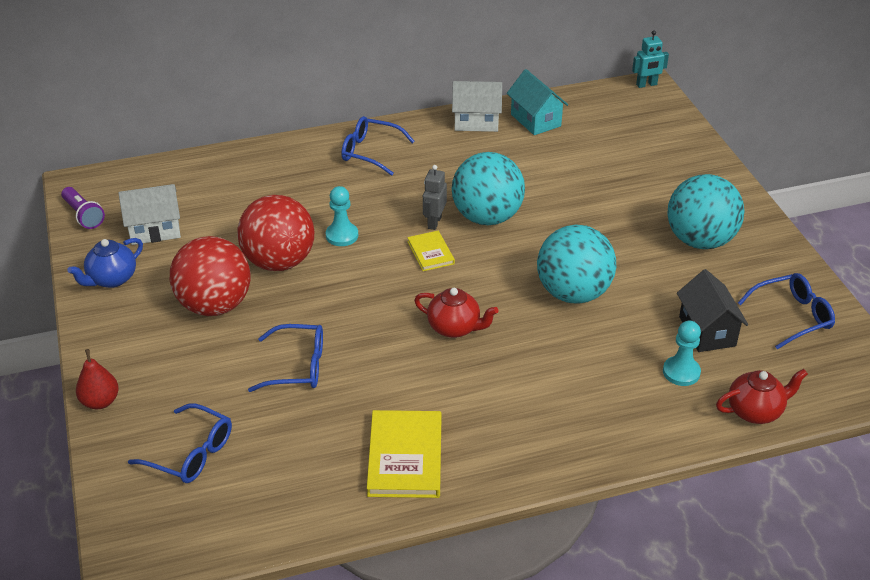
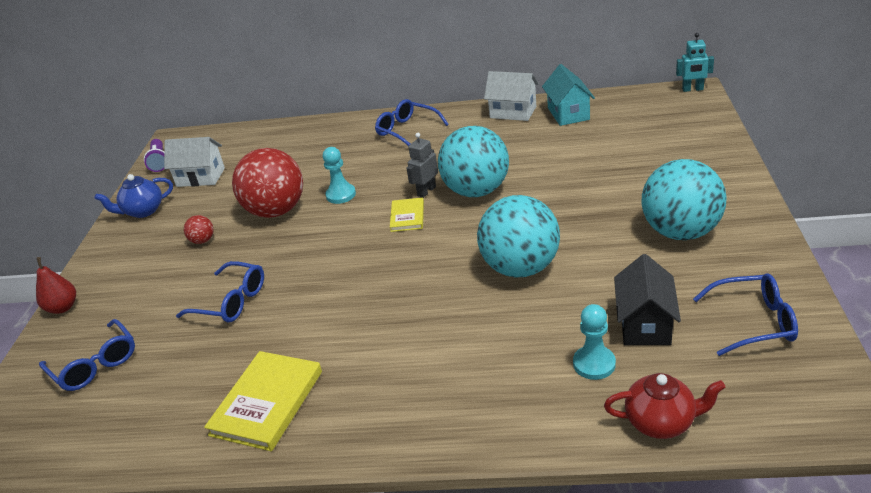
camera: 25 degrees right, 5 degrees down
(215, 305) = (203, 240): red ball -> red ball, size x0.40
(455, 328) = (388, 286): red teapot -> none

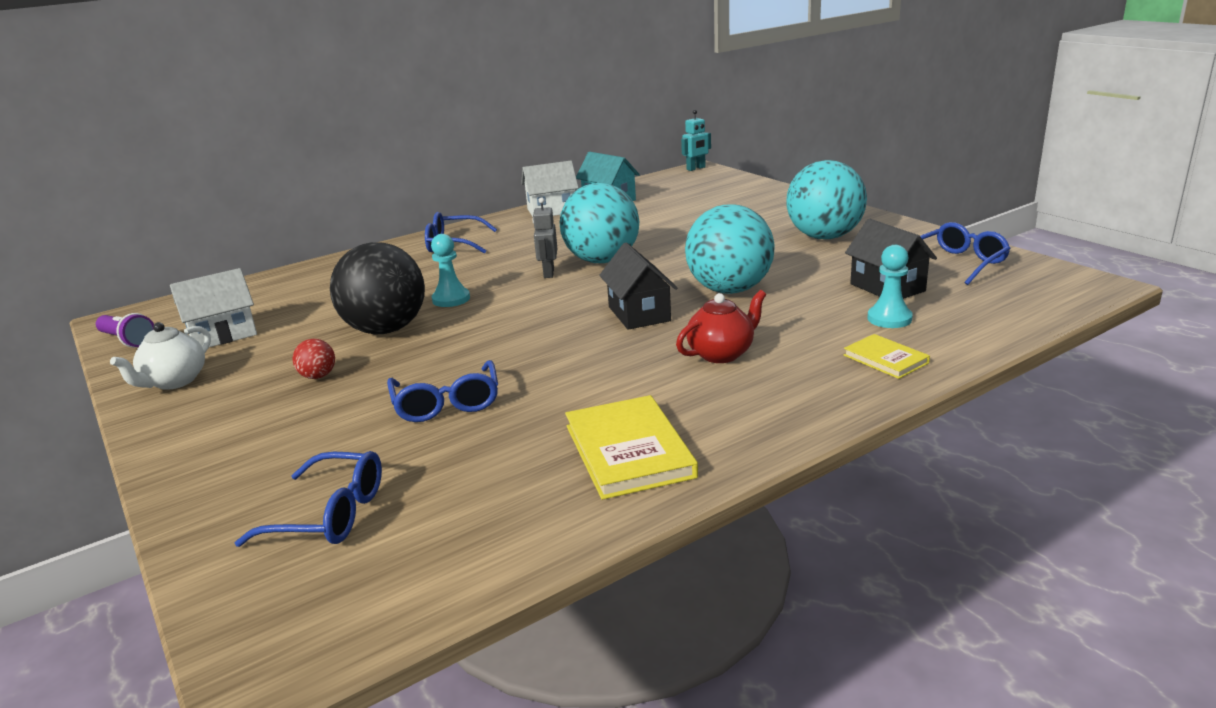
camera: 40 degrees left, 10 degrees down
(63, 307) = (179, 492): red pear -> none
(143, 211) = (174, 382): blue teapot -> white teapot
(231, 301) = (446, 403): blue glasses -> blue glasses turned 90 degrees clockwise
(276, 211) = (386, 330): red ball -> black ball
(407, 216) = (557, 292): yellow book -> yellow book (885, 359)
(429, 266) = (639, 314): none -> black house
(661, 422) = (992, 329): red teapot -> red teapot (721, 354)

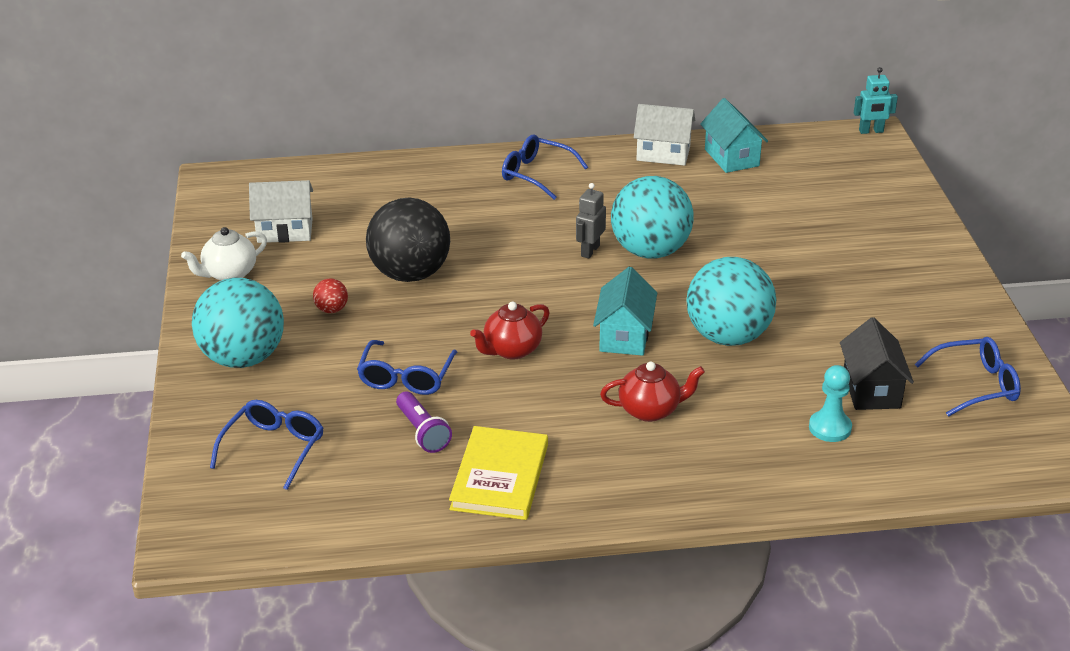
camera: 25 degrees right, 10 degrees up
(127, 340) = (213, 209): purple flashlight -> purple flashlight (422, 432)
(330, 514) = (274, 448): blue glasses -> blue glasses turned 105 degrees counterclockwise
(451, 299) = (484, 255): turquoise pawn -> none
(540, 352) = (511, 350): none -> red teapot
(639, 314) = (624, 336): black house -> turquoise house
(824, 237) = (889, 297): turquoise ball -> turquoise ball (243, 358)
(885, 359) = (775, 470): yellow book -> none

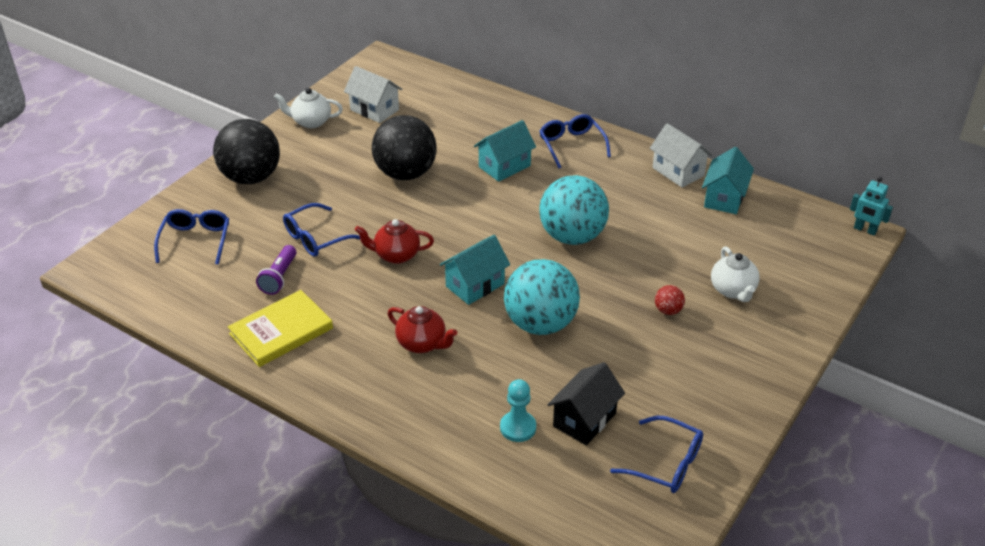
camera: 40 degrees right, 5 degrees up
(243, 358) = (251, 177): turquoise ball -> black ball
(274, 448) = (196, 240): blue glasses -> blue glasses turned 60 degrees counterclockwise
(331, 309) = (333, 173): red ball -> red ball (668, 310)
(500, 221) = (504, 166): none -> turquoise house
(590, 251) = (533, 215): grey robot -> none
(840, 227) = (733, 290): none -> white teapot

